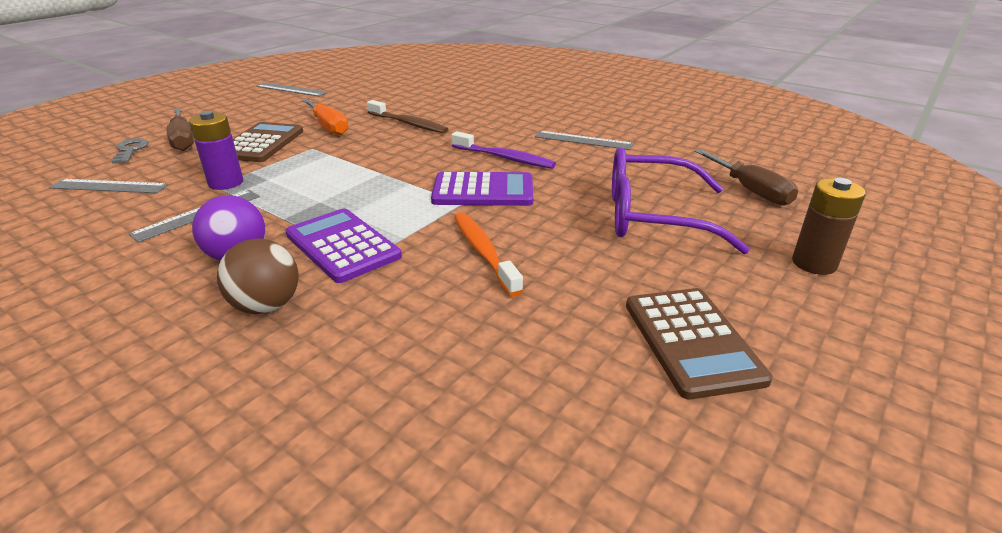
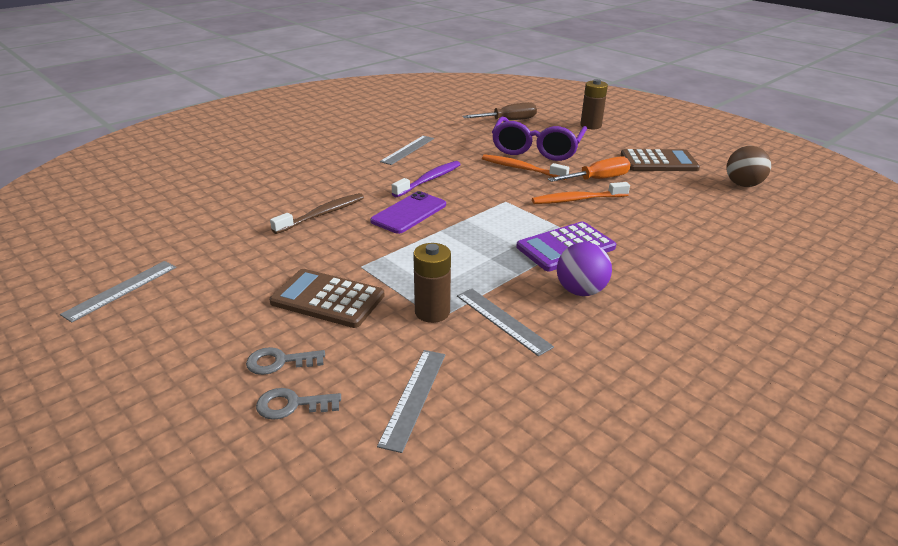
camera: 80 degrees left, 0 degrees up
(183, 140) = (280, 362): brown screwdriver -> grey key
(226, 183) = (432, 312): purple battery -> brown battery
(267, 306) = (645, 273): brown ball -> brown ball (743, 185)
(328, 127) = (300, 258): orange screwdriver -> orange screwdriver (598, 179)
(419, 156) = (409, 213): none -> purple phone
(483, 191) = (487, 193): purple calculator -> none
(570, 208) = (521, 169): none -> orange toothbrush

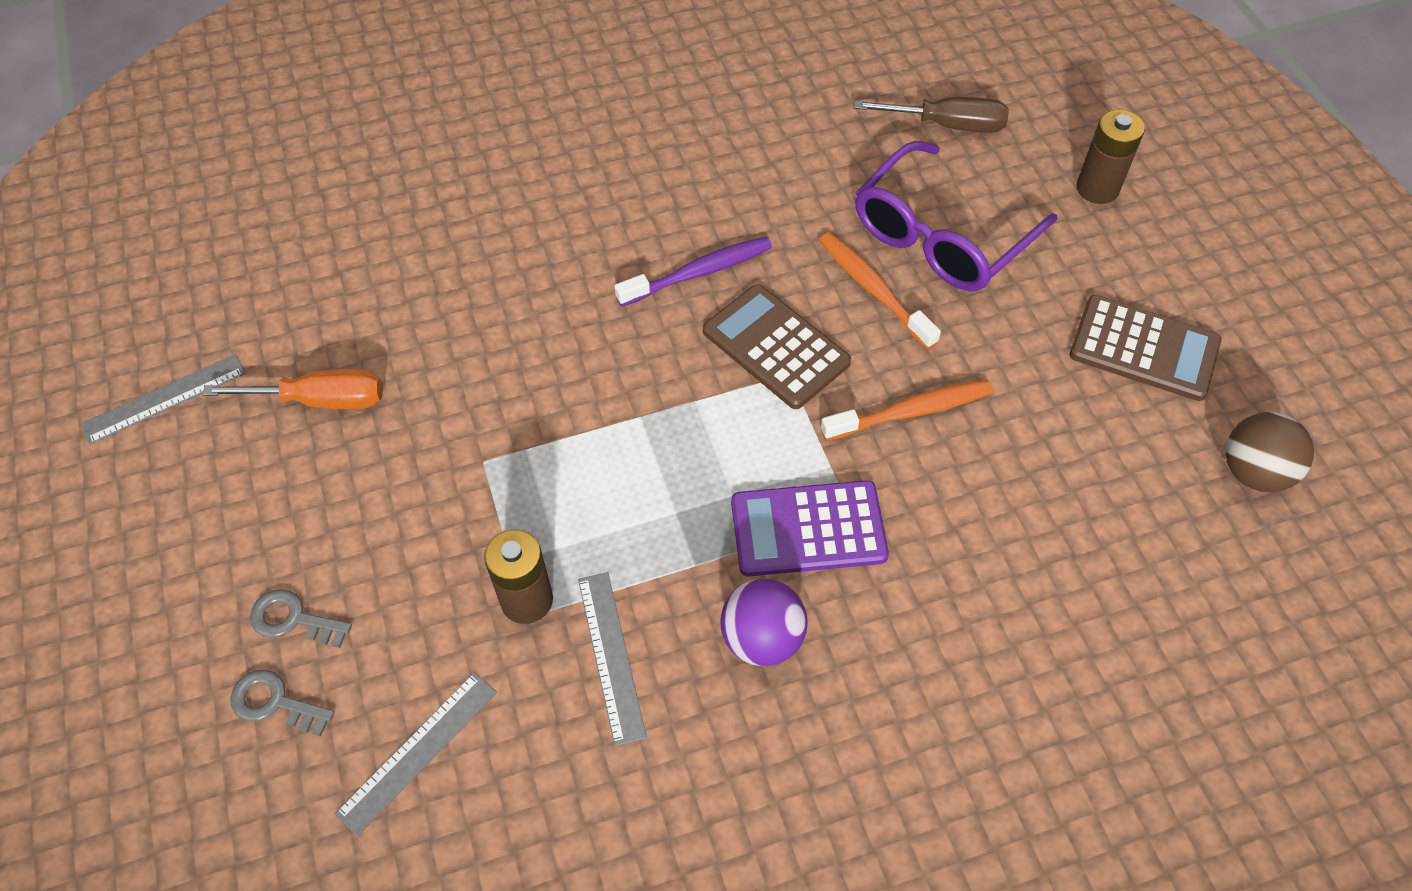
camera: 25 degrees right, 25 degrees up
(322, 214) = (489, 313): brown toothbrush -> none
(327, 299) = (405, 518): brown calculator -> brown calculator (775, 347)
(407, 150) = (712, 170): grey ruler -> none
(409, 213) = (618, 354): purple phone -> none
(577, 200) = (911, 411): orange toothbrush -> orange toothbrush turned 150 degrees clockwise
(598, 179) = (989, 365): orange screwdriver -> orange screwdriver (320, 400)

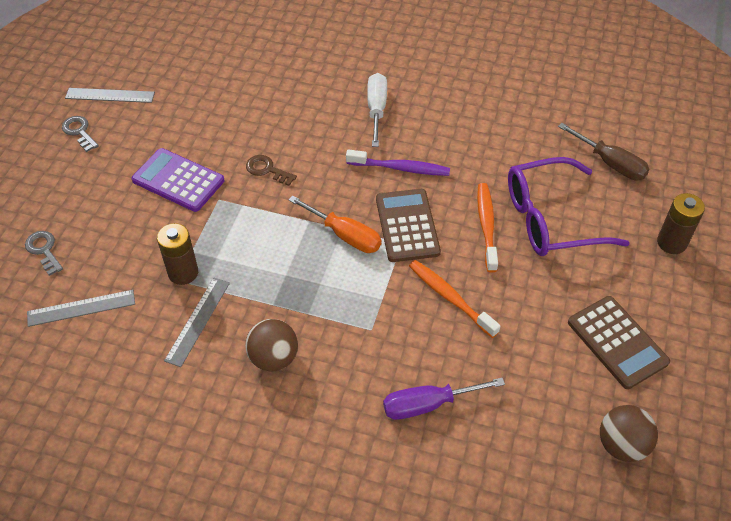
camera: 35 degrees right, 5 degrees down
(293, 619) = (80, 220): grey key -> grey key (79, 132)
(320, 400) = (172, 132): orange screwdriver -> orange screwdriver (345, 235)
(516, 377) = (267, 170): none -> brown key
(595, 207) = (376, 109): none -> white screwdriver
(762, 639) = (273, 358): purple ball -> brown ball
(808, 529) = (343, 322): purple calculator -> purple calculator (178, 180)
(911, 411) = (450, 297): orange toothbrush -> orange toothbrush turned 150 degrees counterclockwise
(1006, 569) = (428, 404): none -> purple screwdriver

